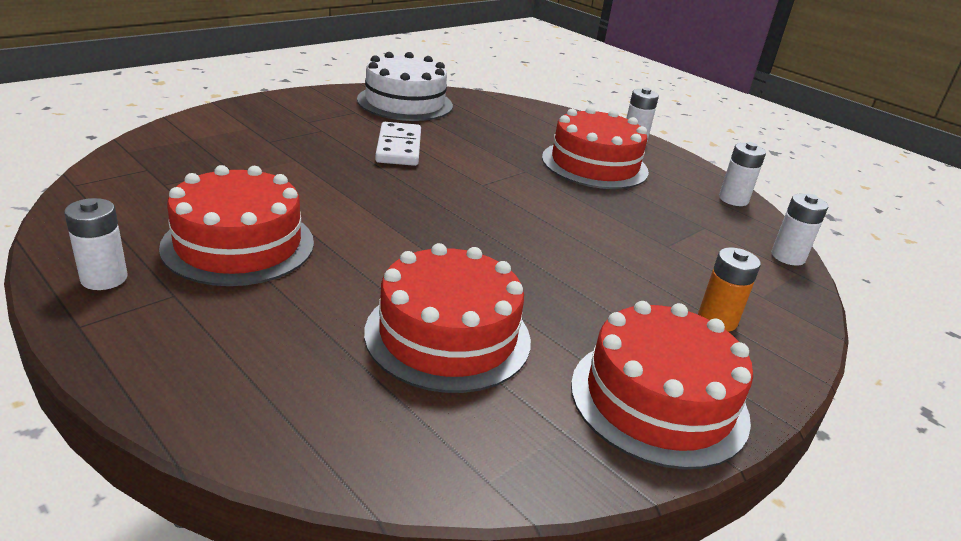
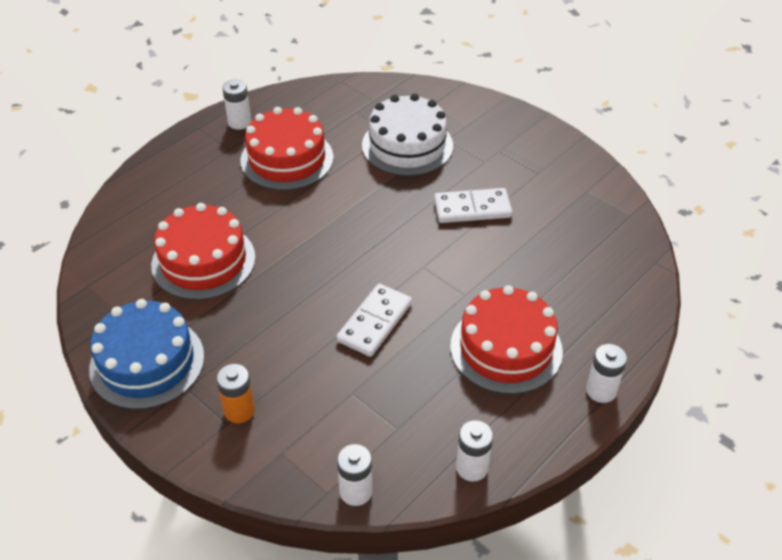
camera: 90 degrees right, 15 degrees up
(405, 102) = (585, 200): white cake -> white cake (407, 145)
(566, 220) = (375, 322): none -> white domino
(659, 400) = (147, 362): red cake -> blue cake

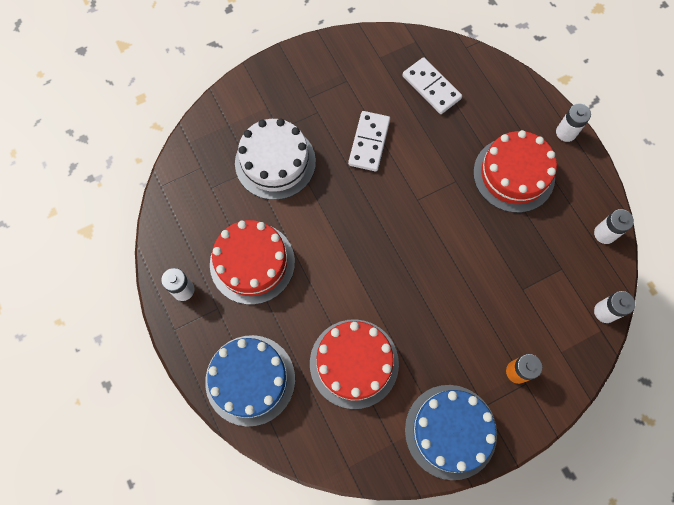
camera: 70 degrees left, 25 degrees up
(162, 190) = (250, 380): none -> blue cake
(375, 322) = (463, 252): white domino -> white domino (431, 87)

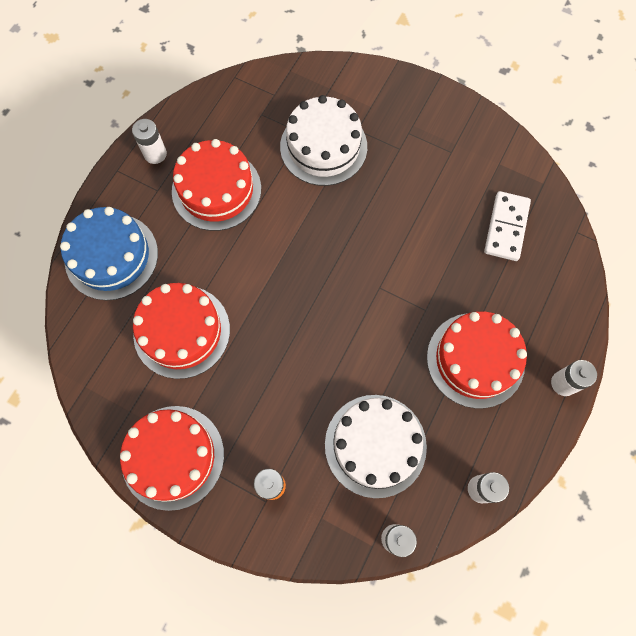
camera: 55 degrees right, 0 degrees up
(369, 142) = (404, 210): white domino -> none
(450, 431) = (173, 457): blue cake -> red cake
(532, 281) = (375, 445): none -> white cake

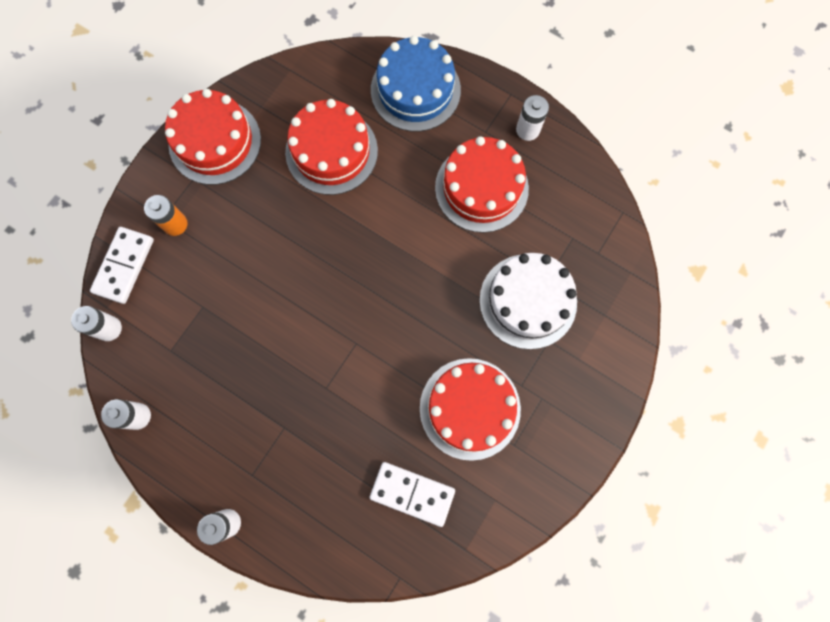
camera: 95 degrees right, 5 degrees up
(324, 535) = (124, 266): none -> white domino
(375, 445) = (196, 320): white cake -> none
(475, 360) = (265, 432): red cake -> red cake (470, 408)

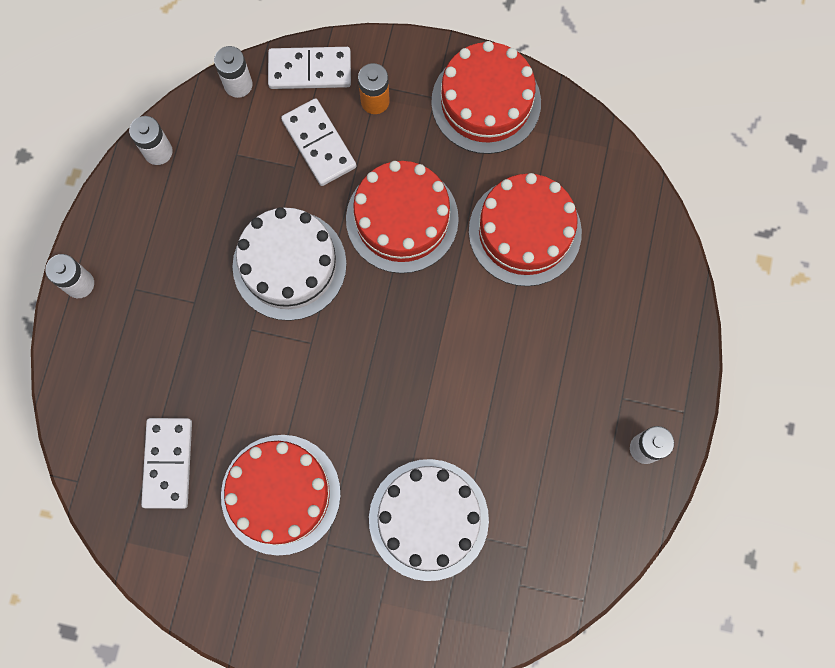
camera: 70 degrees right, 0 degrees up
(191, 280) = (319, 144): none -> white domino
(284, 338) = (289, 265): none -> white cake
(415, 90) = (641, 297): blue cake -> none
(481, 188) = (547, 418): red cake -> red cake (402, 219)

